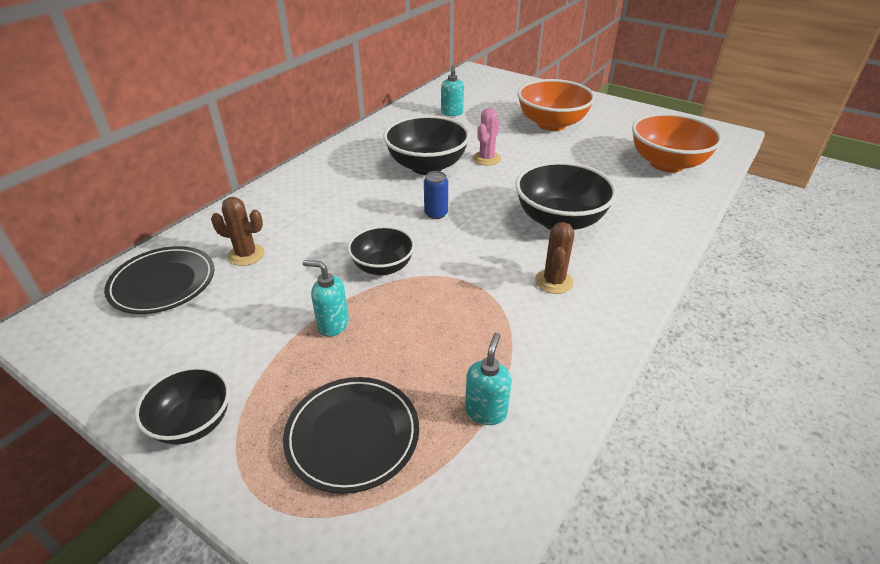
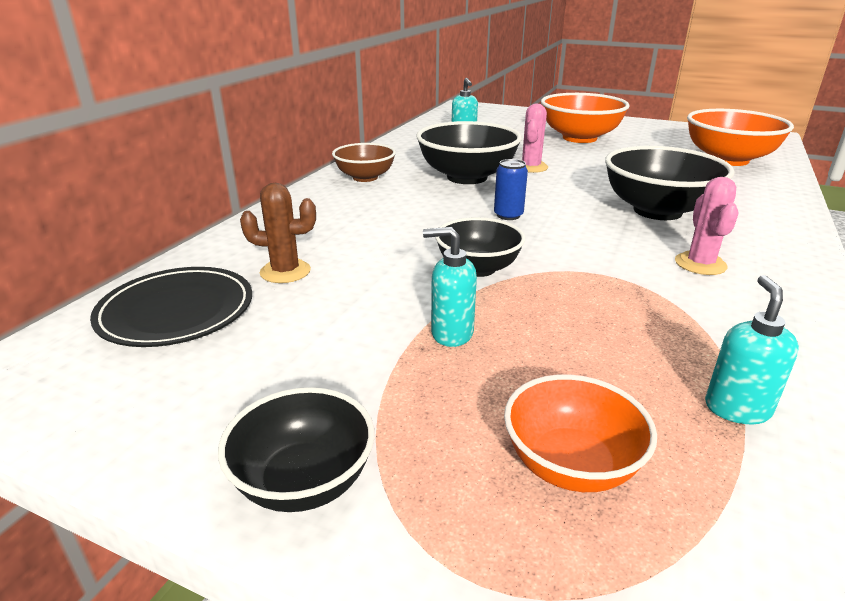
camera: 10 degrees left, 10 degrees down
(346, 159) = (365, 177): none -> brown bowl
(352, 435) = (570, 465): black plate -> orange bowl
(554, 281) = (700, 264): brown cactus -> pink cactus

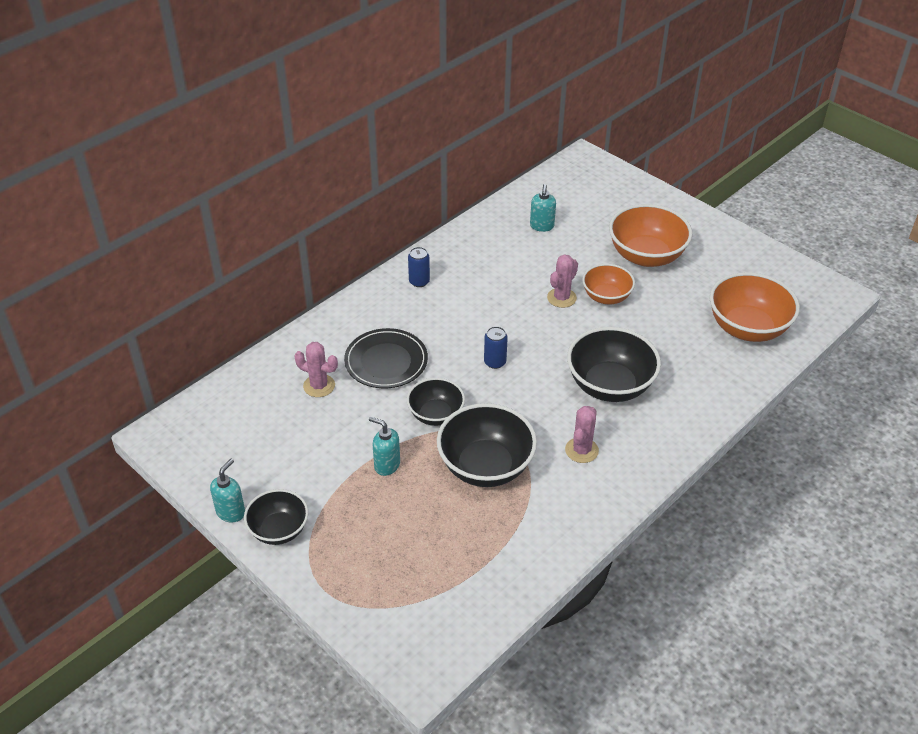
camera: 20 degrees right, 15 degrees up
(176, 311) = (250, 406): black plate -> black plate (386, 361)
(285, 271) = (319, 386): brown cactus -> pink cactus
(365, 177) = (419, 281): brown bowl -> blue can
(467, 177) = (498, 301): black bowl -> black bowl (485, 466)
(570, 465) = (391, 557): orange bowl -> orange bowl (606, 297)
(736, 408) = (492, 554): turquoise soap dispenser -> turquoise soap dispenser (231, 512)

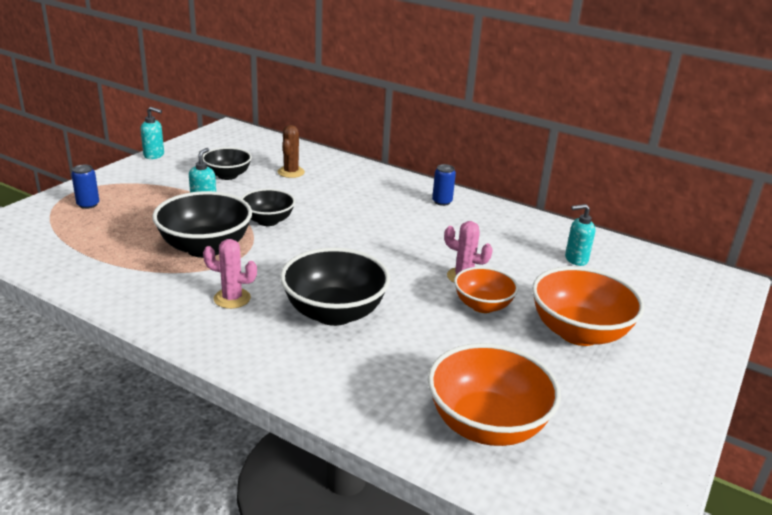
camera: 75 degrees right, 15 degrees down
(279, 530) = (135, 171): black bowl -> black bowl (227, 175)
(319, 386) = (291, 172): pink cactus -> brown cactus
(386, 361) = (329, 195): black plate -> none
(495, 362) = (347, 244): blue can -> blue can (88, 204)

